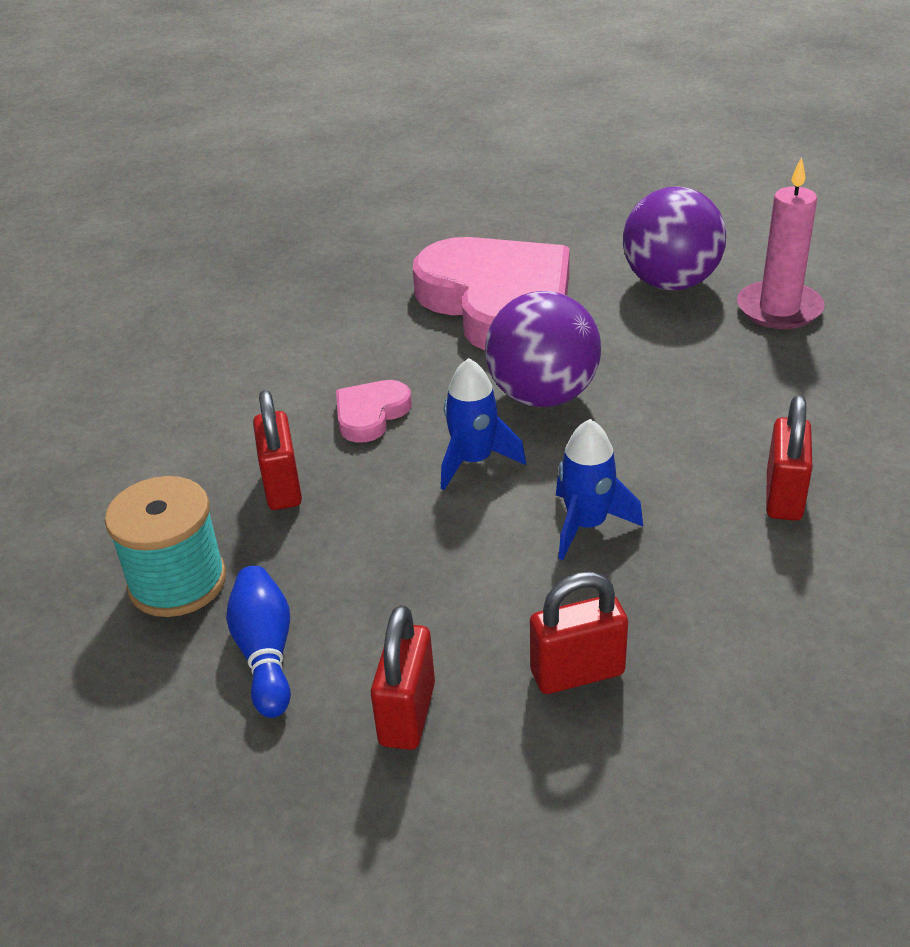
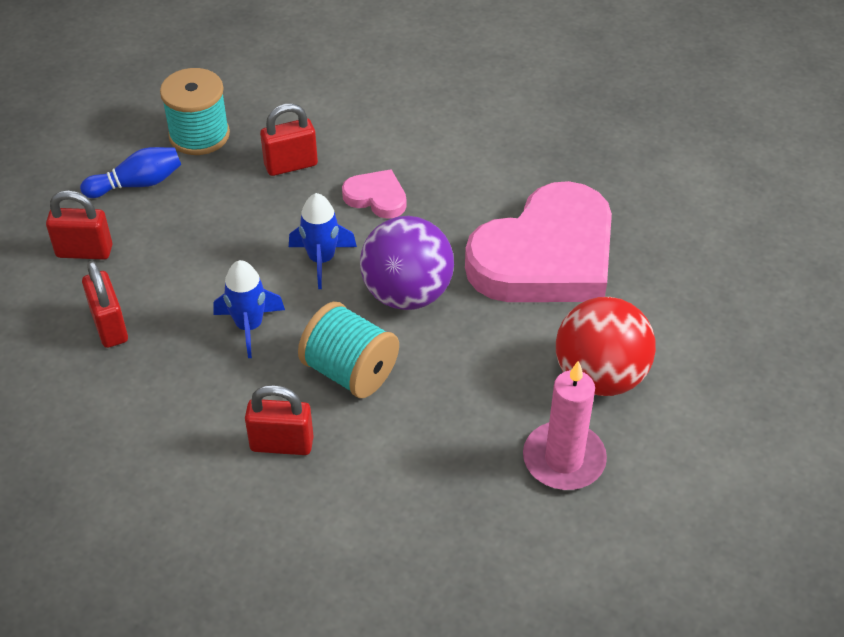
camera: 80 degrees right, 10 degrees up
(666, 441) = (350, 371): none -> turquoise spool
(670, 283) = (600, 377): purple ball -> red ball

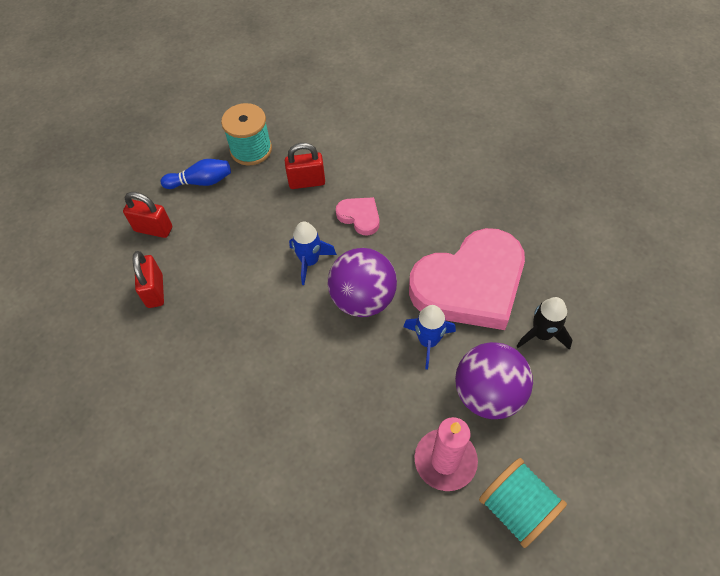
camera: 15 degrees right, 10 degrees up
(249, 326) = (247, 307): blue rocket -> blue rocket (428, 341)
(282, 444) = (246, 408): red padlock -> none
(350, 371) = (308, 356): turquoise spool -> turquoise spool (516, 508)
(600, 377) = (488, 394): red ball -> purple ball
(652, 299) = (542, 334): none -> black rocket

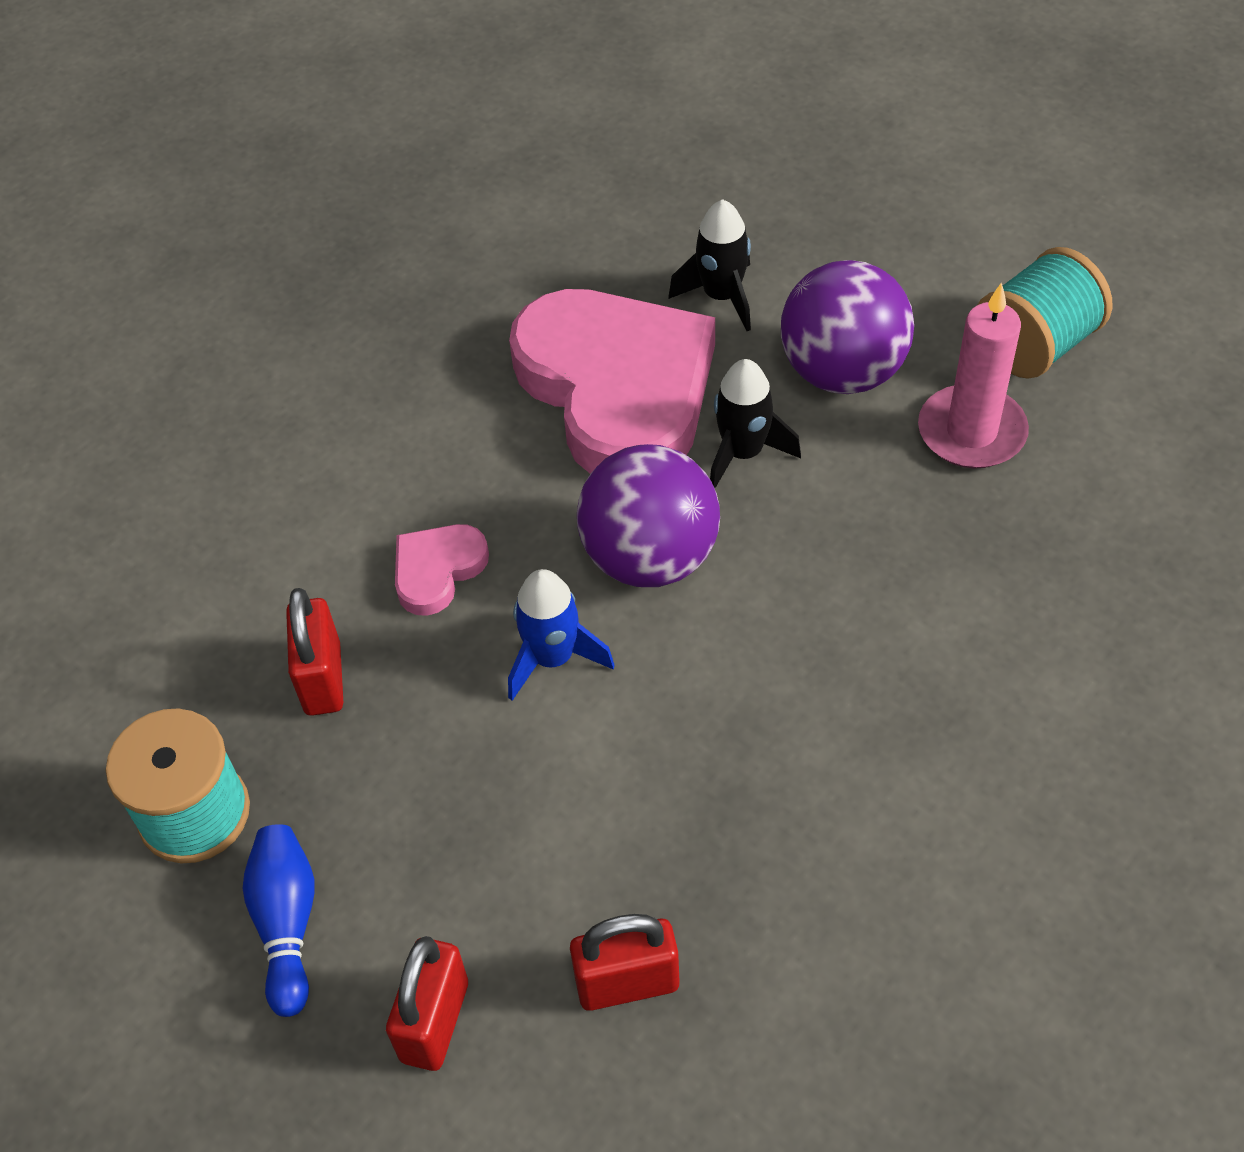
camera: 90 degrees left, 5 degrees down
(428, 341) = (743, 453): blue rocket -> black rocket

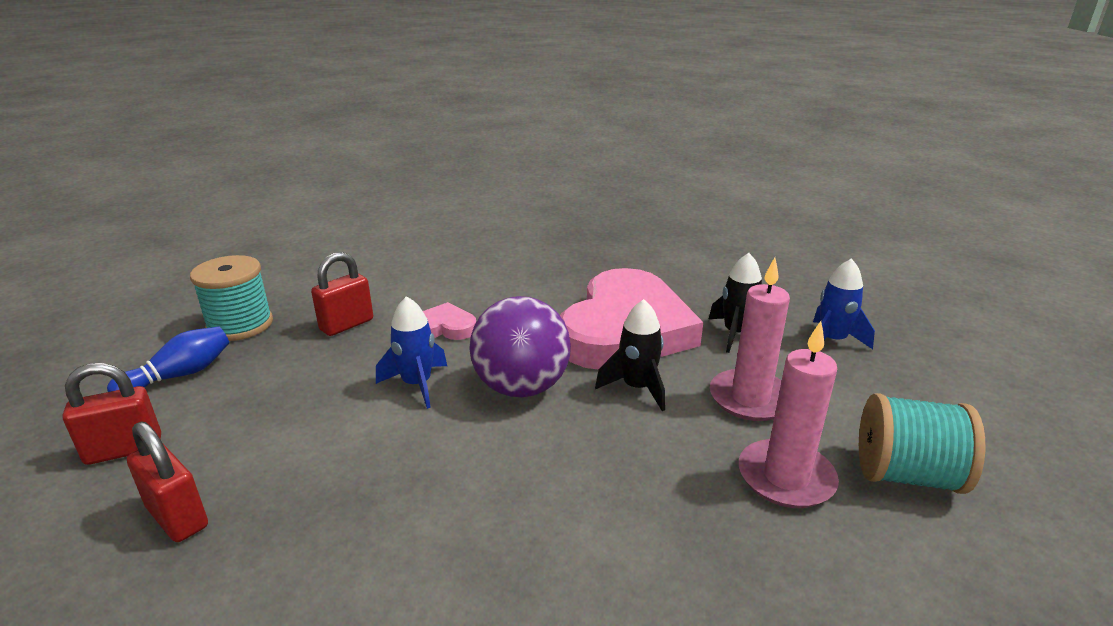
camera: 50 degrees right, 25 degrees down
(808, 228) = (832, 341): none -> blue rocket
(842, 372) = (750, 399): purple ball -> pink candle

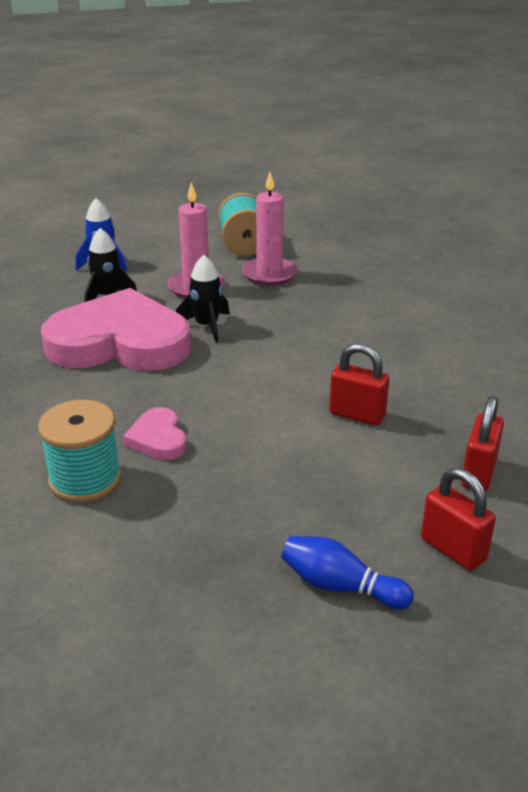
camera: 110 degrees left, 5 degrees up
(240, 325) = (221, 599): turquoise spool -> turquoise spool (85, 479)
(347, 325) = (181, 507): red padlock -> red padlock (357, 415)
(417, 384) = (260, 423): blue rocket -> none
(521, 387) = (234, 372): purple ball -> none

